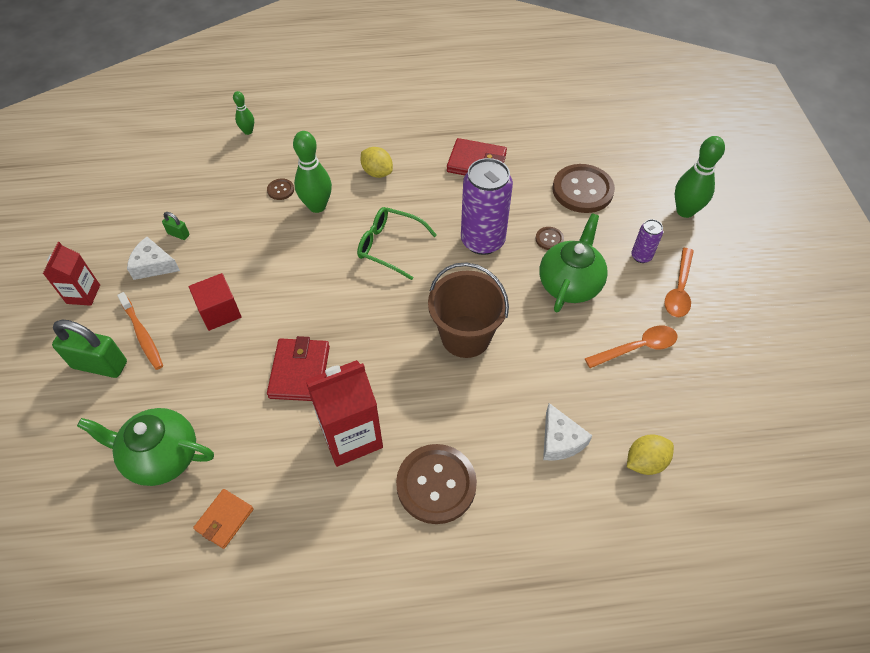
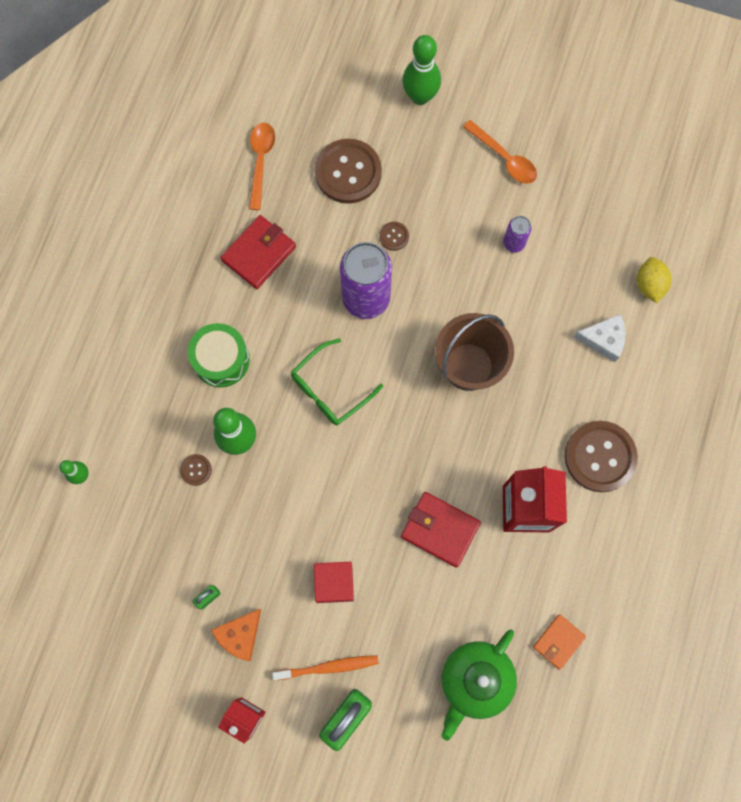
camera: 65 degrees left, 20 degrees up
(153, 265) = (240, 635): white cheese -> orange cheese
(224, 519) = (558, 641): orange wallet -> orange wallet turned 75 degrees clockwise
(377, 172) = (221, 360): yellow lemon -> green drum
(569, 284) = (454, 247): green teapot -> none
(637, 348) = (546, 228): orange spoon -> orange spoon (261, 161)
(641, 256) = (453, 167): purple can -> purple can (514, 243)

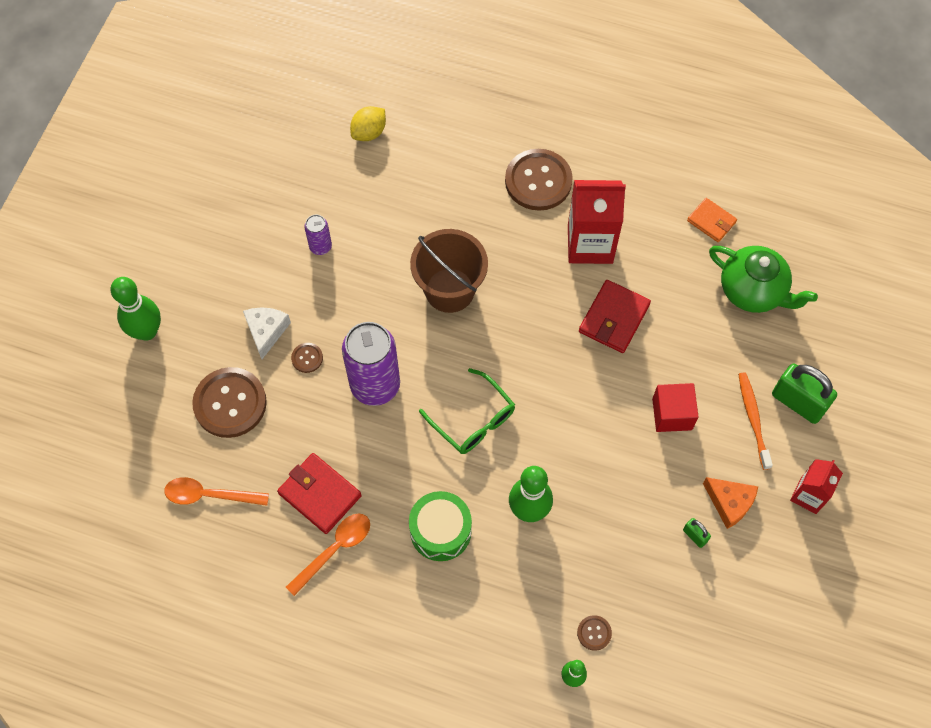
camera: 90 degrees left, 10 degrees down
(196, 470) = (562, 553): brown button -> brown button (594, 633)
(504, 158) = (226, 252): orange spoon -> orange spoon (335, 549)
(603, 340) = (423, 173): white cheese -> white cheese (266, 331)
(649, 285) = (369, 132): yellow lemon -> yellow lemon turned 45 degrees counterclockwise

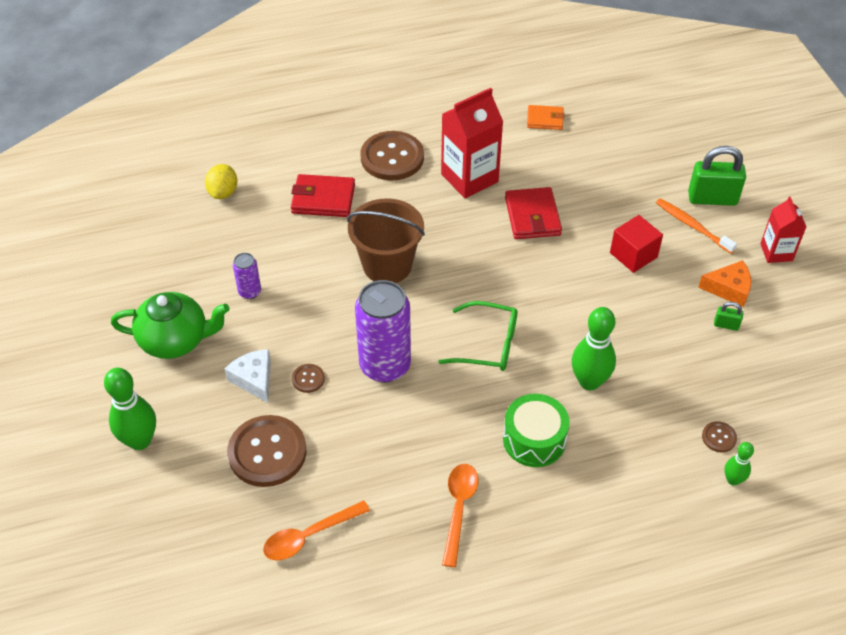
camera: 35 degrees left, 15 degrees down
(320, 494) = (408, 474): red wallet -> red wallet (323, 199)
(753, 291) = (615, 147): green teapot -> green teapot (175, 340)

